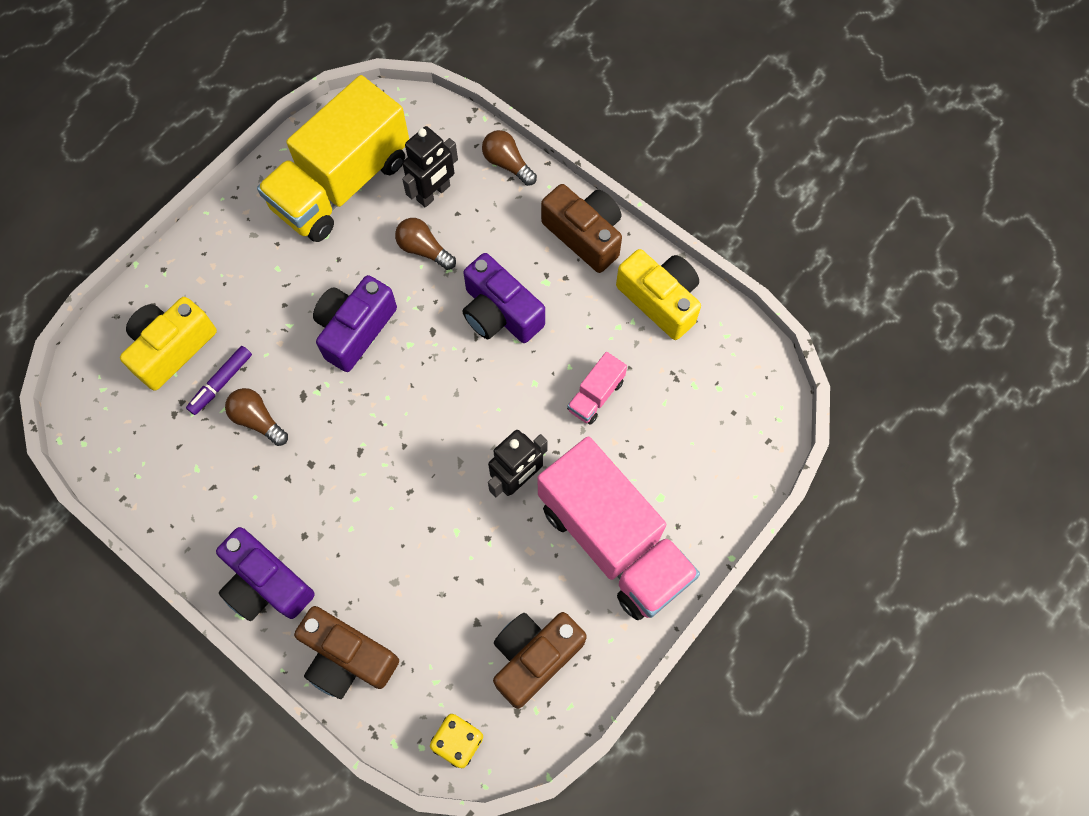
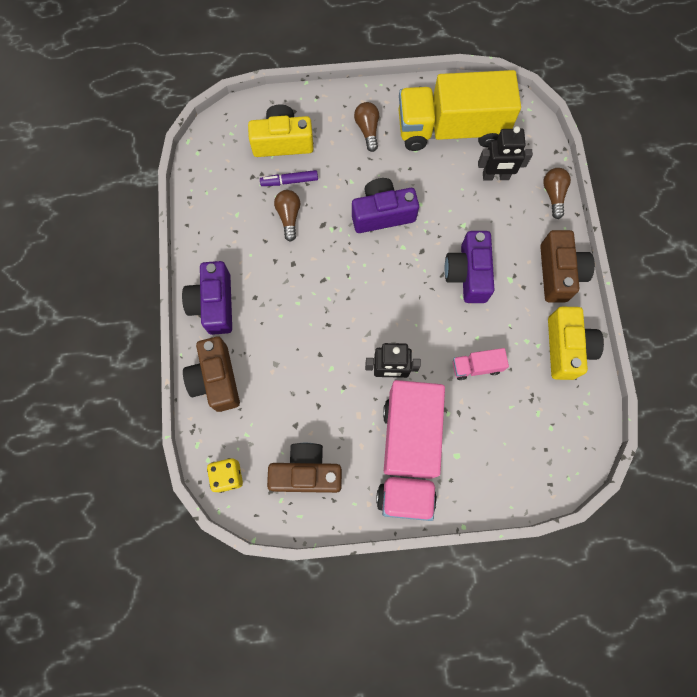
camera: 45 degrees right, 5 degrees up
(424, 249) = (460, 202): brown light bulb -> brown light bulb (367, 130)

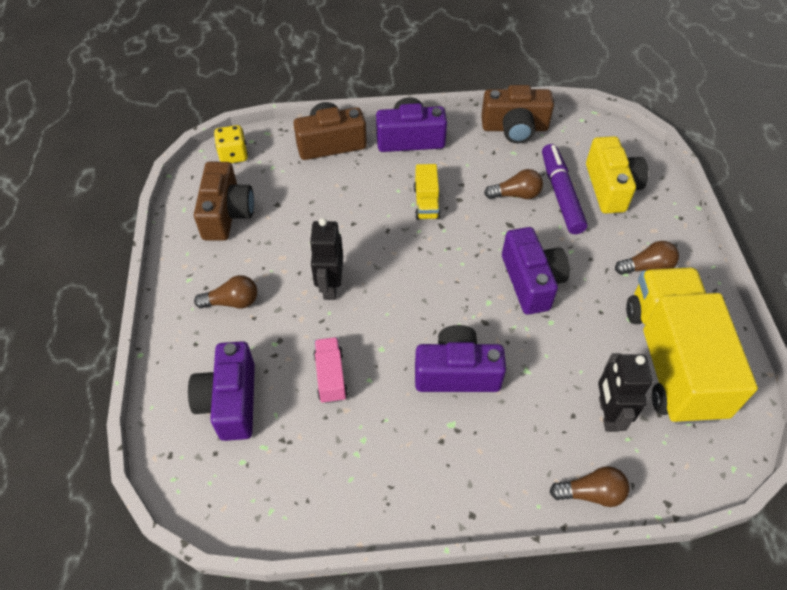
camera: 90 degrees right, 20 degrees down
(289, 181) = (561, 194): purple marker -> purple marker, size x1.63
(296, 291) = (426, 203): none -> yellow truck
(408, 454) = (232, 302): pink truck -> brown light bulb
(502, 443) = (230, 401): none -> purple camera
(558, 273) = (464, 490): brown camera -> brown camera (514, 128)
(566, 348) = (351, 491): yellow camera -> none

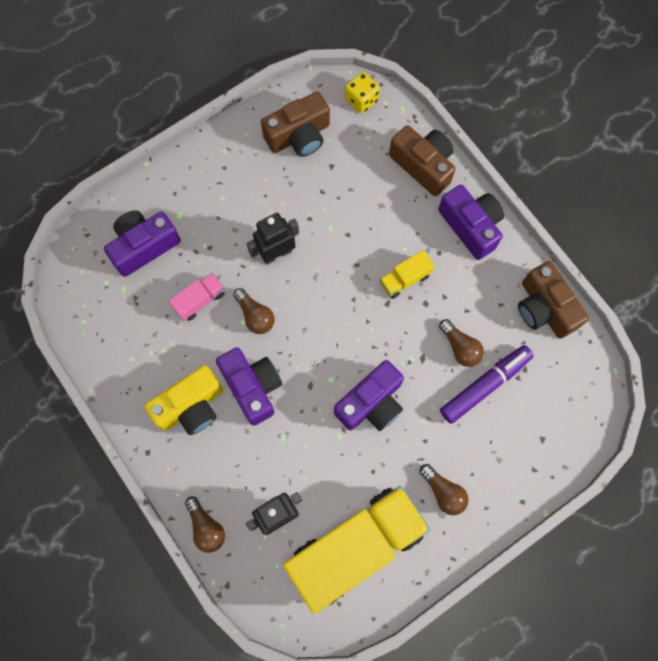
camera: 60 degrees right, 20 degrees up
(232, 302) = (222, 194): brown light bulb -> brown light bulb (255, 315)
(611, 187) = (521, 425): yellow camera -> yellow camera (191, 406)

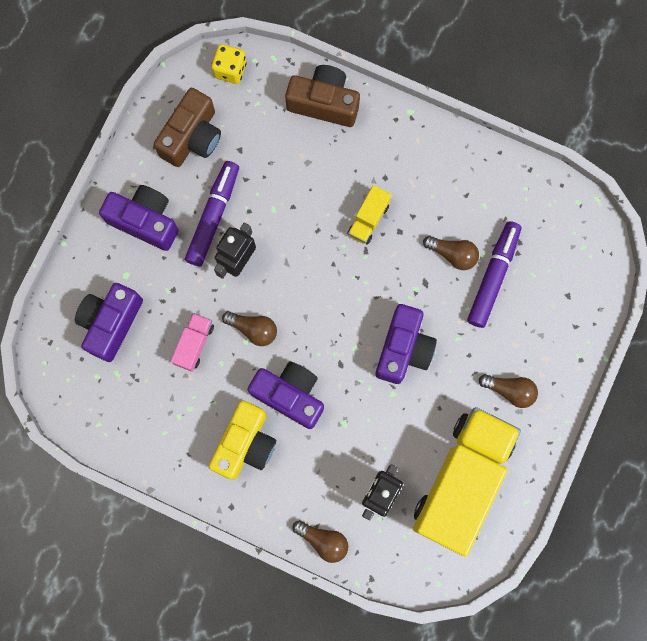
camera: 30 degrees left, 5 degrees up
(278, 207) = (213, 216): none -> purple marker
(471, 226) = (399, 137): purple camera -> purple camera (145, 221)
(544, 308) = (506, 177): brown camera -> none

